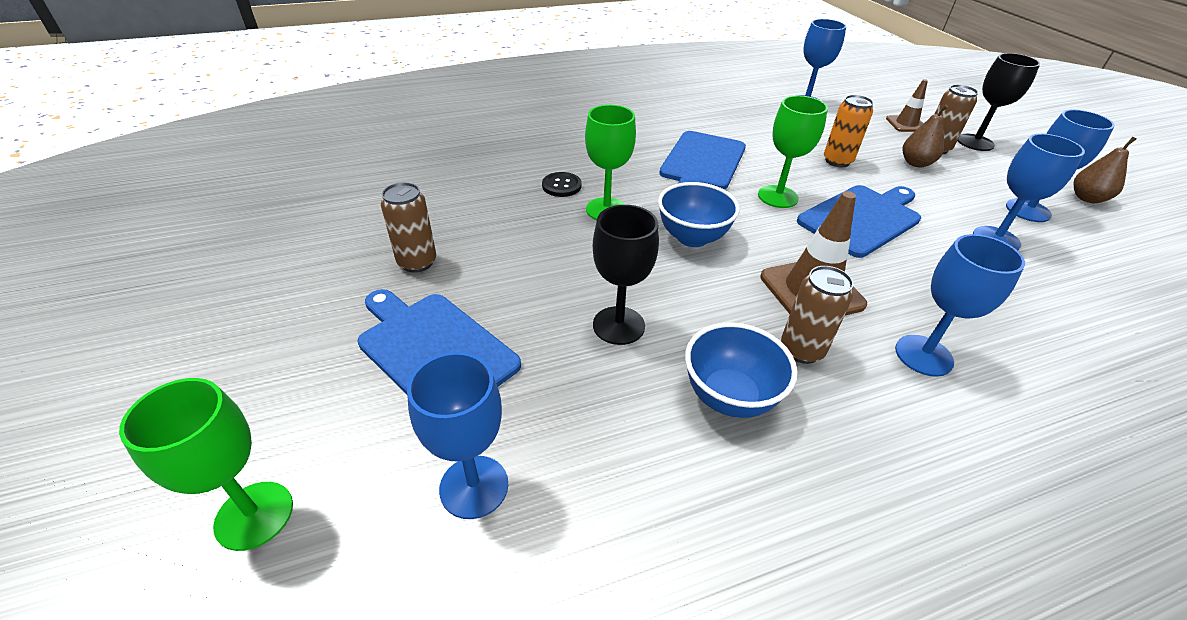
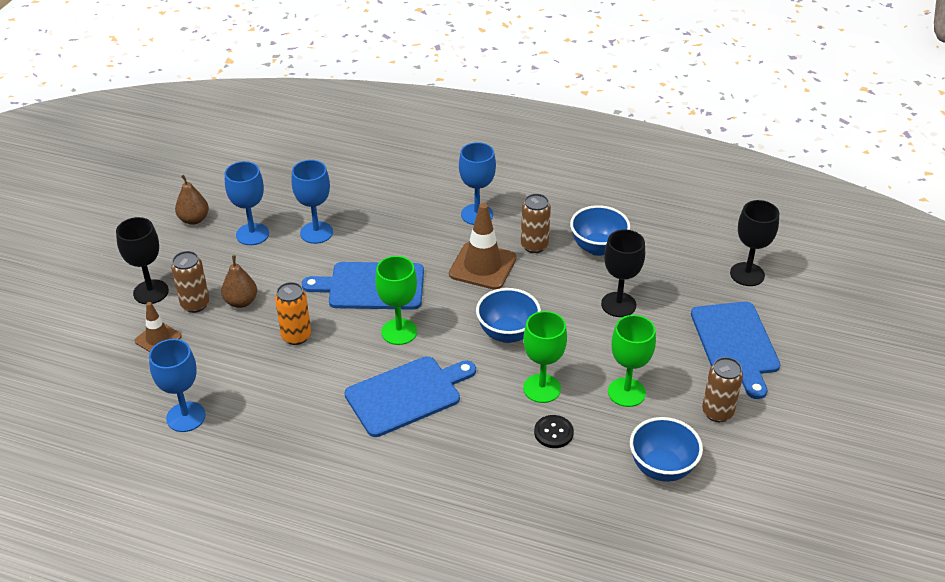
camera: 140 degrees left, 0 degrees up
(254, 515) = (849, 310): green goblet -> green goblet (626, 392)
(447, 199) = (662, 468): none -> blue bowl
(474, 486) = (747, 274): blue goblet -> black goblet

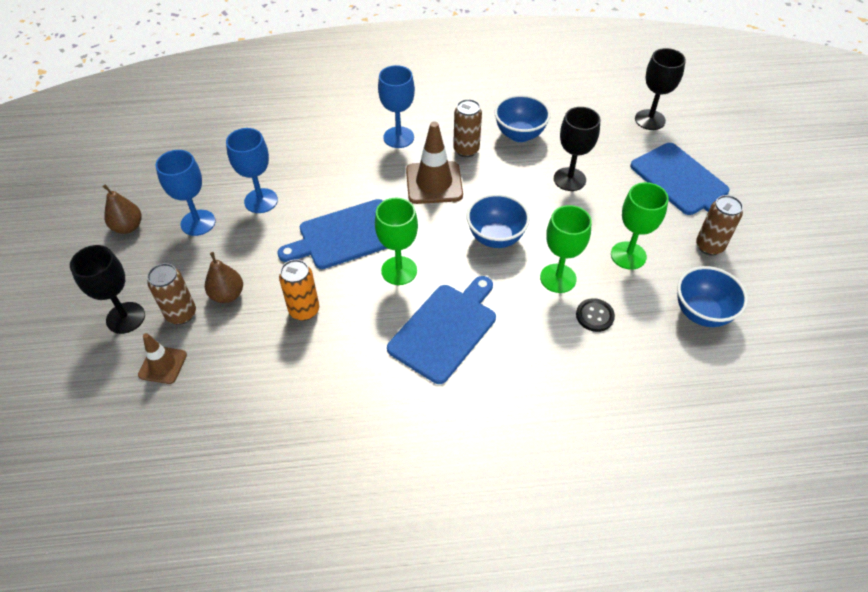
camera: 25 degrees left, 10 degrees up
(186, 417) = (242, 438): blue goblet -> none

